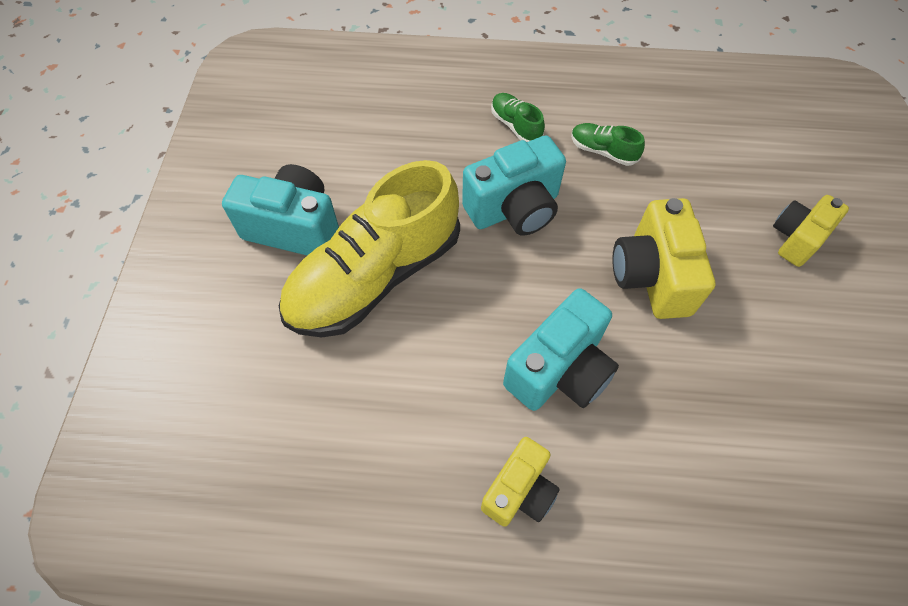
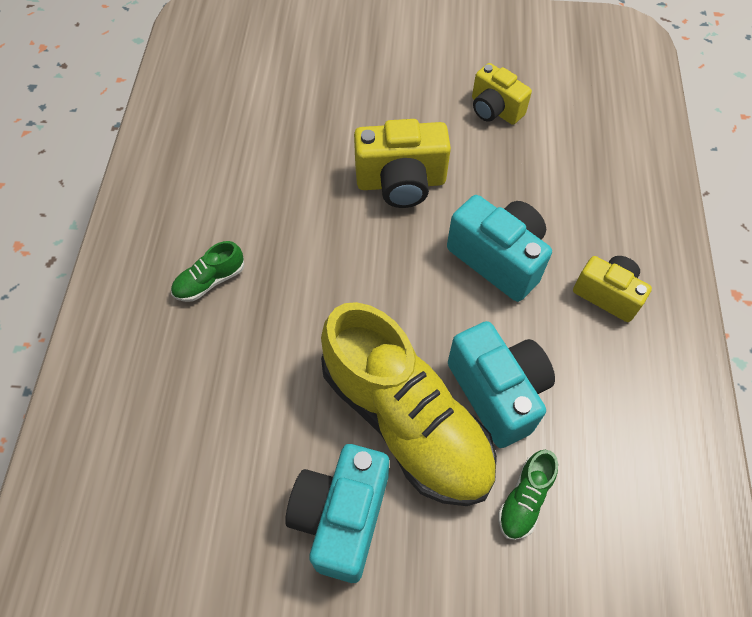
camera: 90 degrees left, 0 degrees up
(514, 209) = (323, 287): turquoise camera -> turquoise camera (497, 392)
(603, 151) = (254, 205): green shoe -> green shoe (524, 499)
(796, 238) = (362, 80): yellow camera -> yellow camera (494, 110)

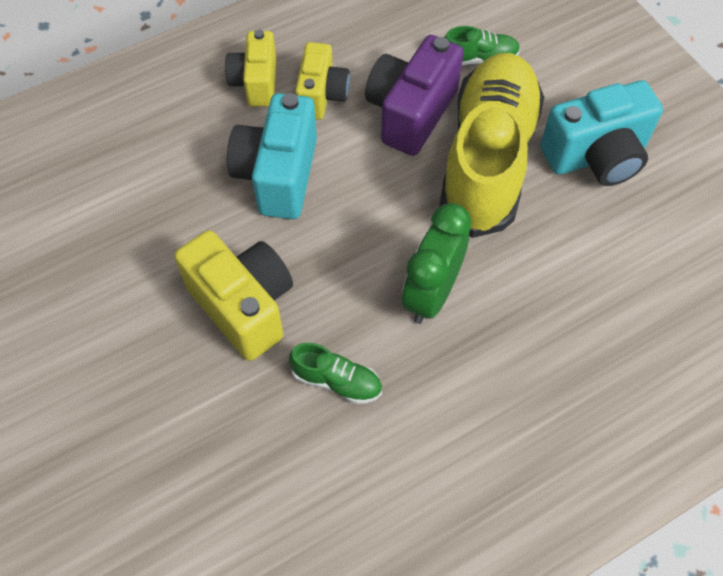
camera: 125 degrees left, 0 degrees up
(210, 281) = (497, 403): green shoe -> green shoe (337, 381)
(319, 295) = (431, 293): none -> green clock
(494, 110) = (75, 275): yellow camera -> yellow camera (321, 95)
(497, 392) = (411, 113): turquoise camera -> purple camera

